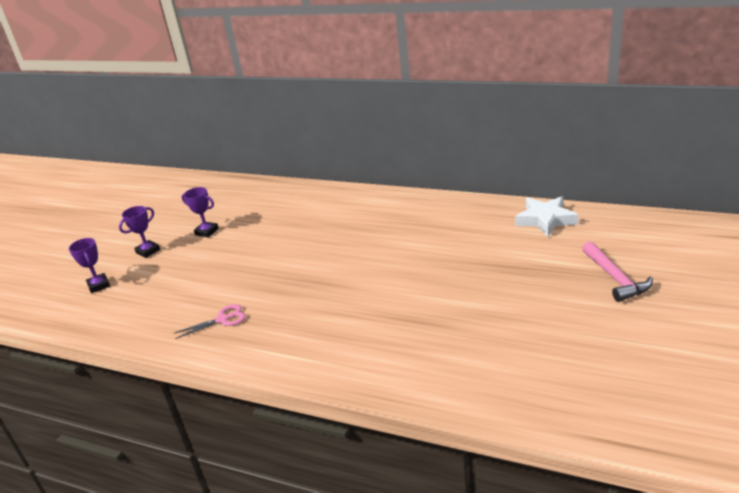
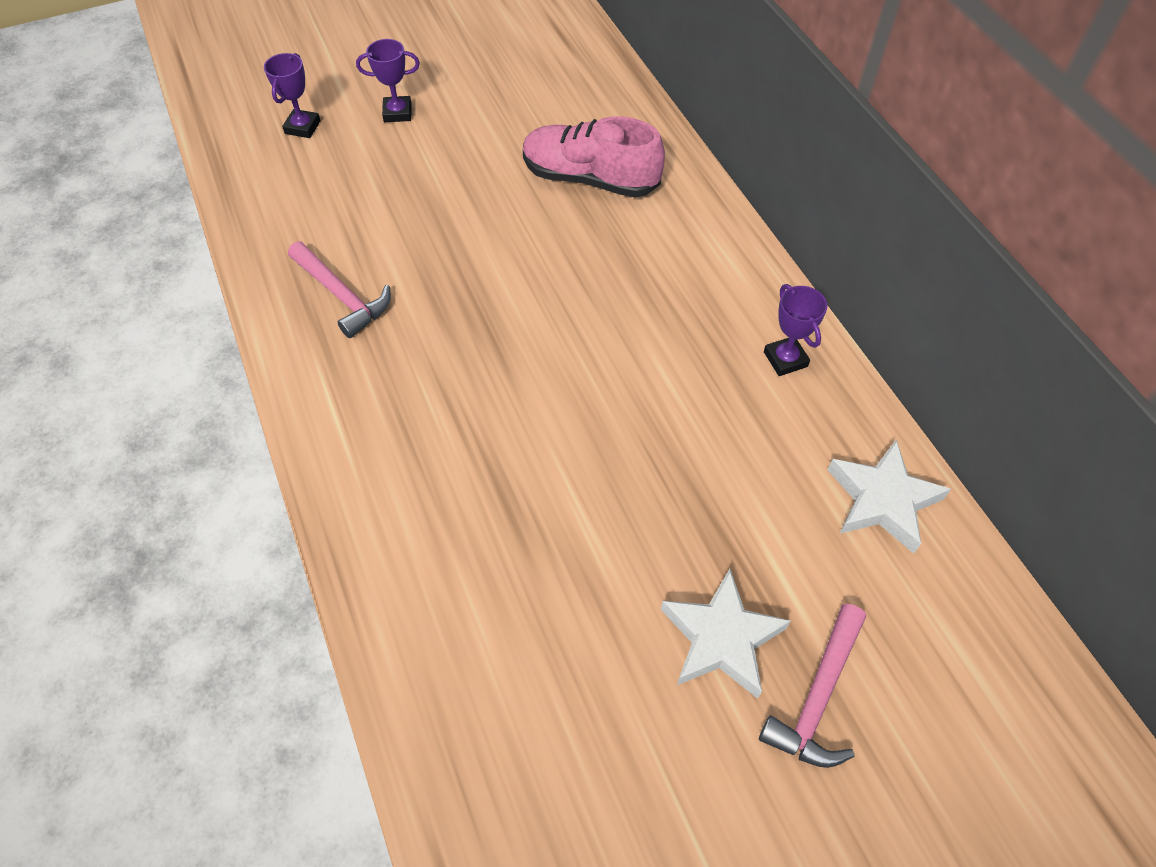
camera: 40 degrees right, 25 degrees up
(206, 231) = (484, 133): purple trophy -> purple trophy (785, 359)
(222, 319) = (342, 296): pink scissors -> pink hammer
(283, 215) = (590, 179): none -> pink shoe
(560, 290) = (721, 638): none -> white star

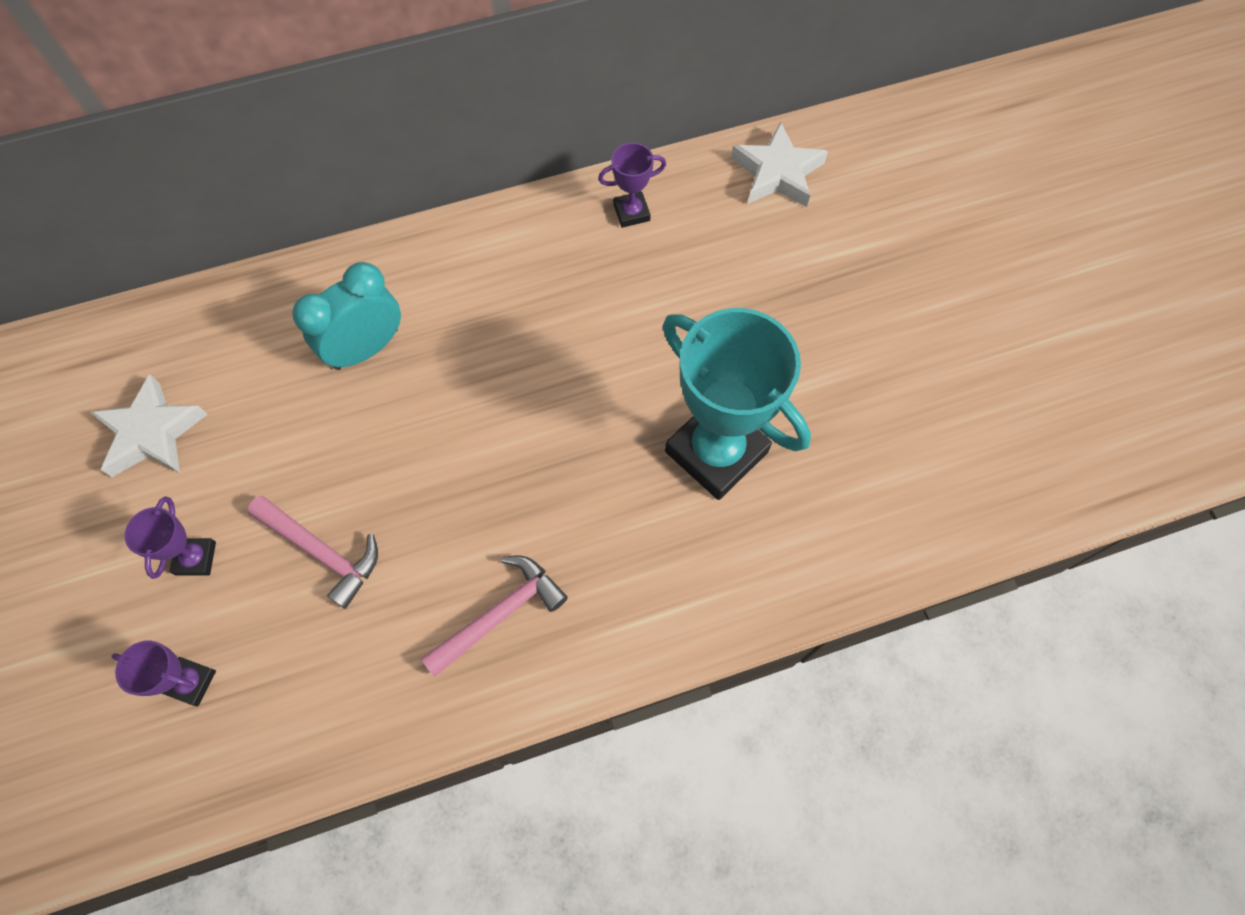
camera: 85 degrees left, 10 degrees up
(503, 451) = (716, 452): none -> turquoise trophy
(590, 179) = (366, 348): pink shoe -> turquoise clock
(721, 638) = (897, 301): white star -> white star (152, 433)
(817, 696) = (939, 246): pink hammer -> pink hammer (322, 552)

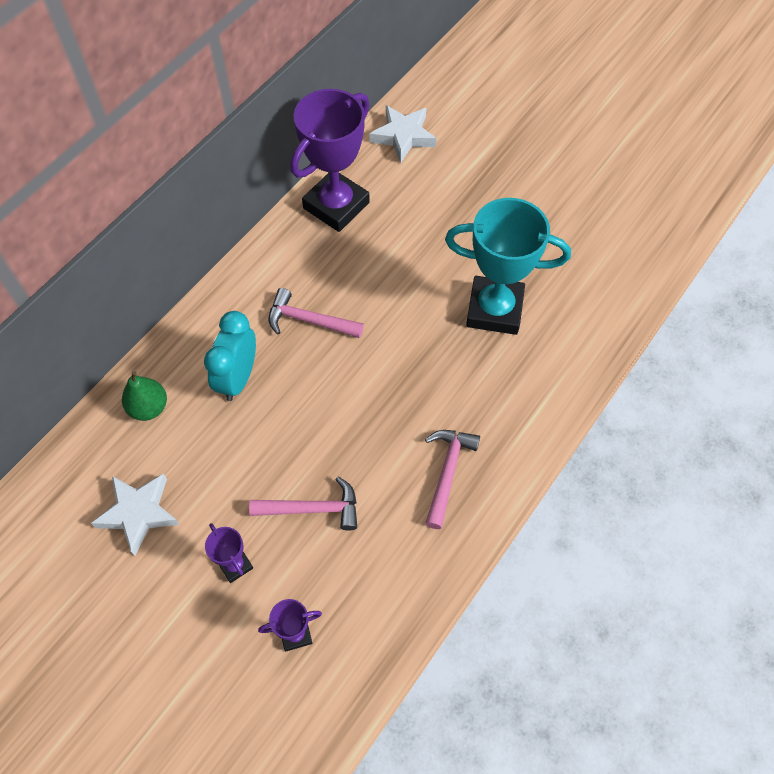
camera: 35 degrees left, 5 degrees down
(253, 323) = (149, 407): none -> green pear
(493, 330) = (309, 320): none -> pink hammer
(631, 212) = (336, 205): purple trophy -> purple trophy, size x2.20

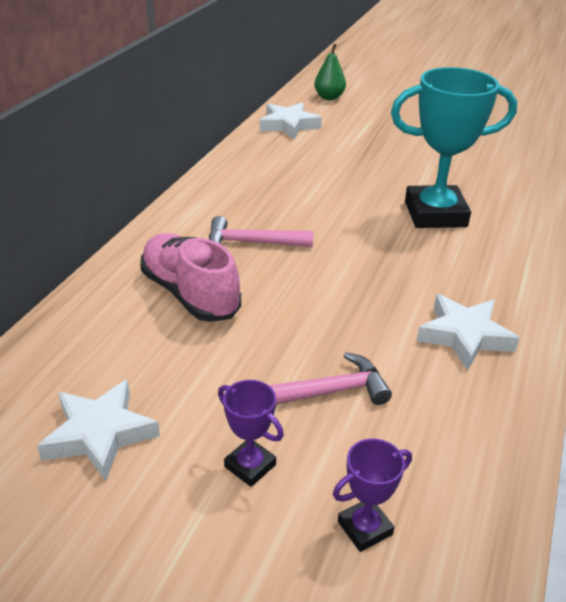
camera: 15 degrees left, 25 degrees down
(149, 407) = (89, 333): green pear -> green pear (329, 97)
(238, 378) = (190, 294): turquoise clock -> pink shoe
(336, 205) = (245, 168): purple trophy -> none
(447, 472) = (464, 336): pink hammer -> white star

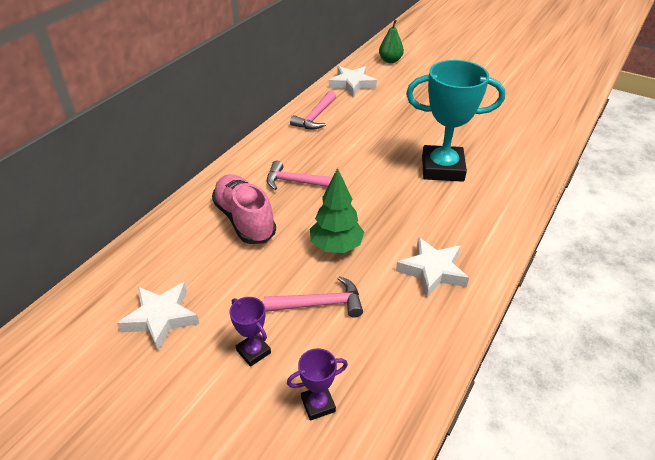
camera: 10 degrees right, 5 degrees up
(252, 164) = (315, 117): none -> pink hammer
(326, 317) = (336, 246): none -> green tree

